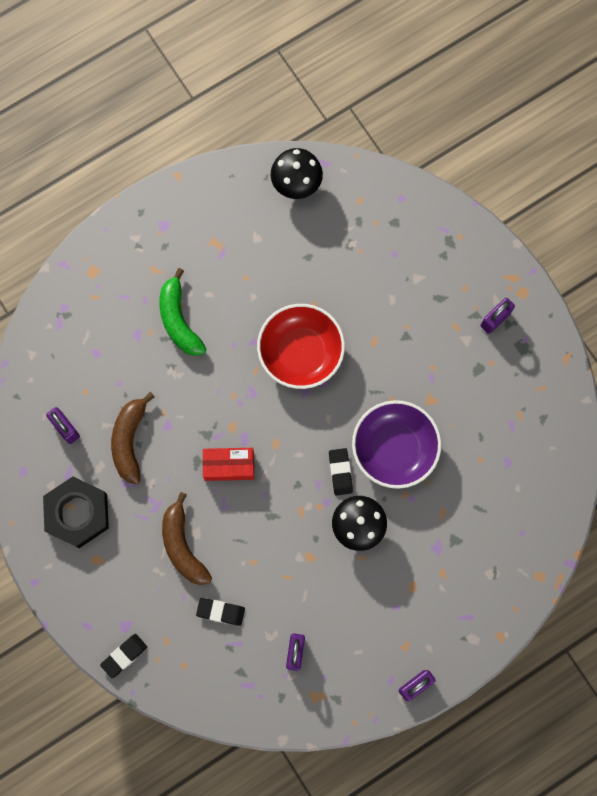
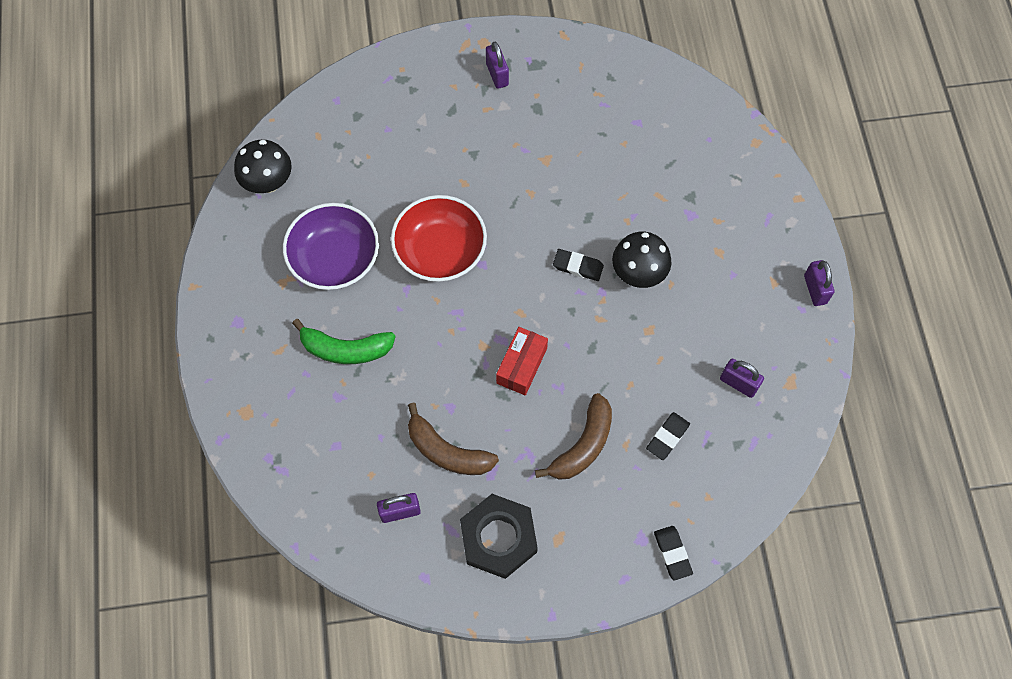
camera: 65 degrees left, 10 degrees down
(183, 546) = (583, 445): brown banana -> brown banana turned 60 degrees counterclockwise
(394, 448) = (578, 210): purple bowl -> purple bowl (335, 259)

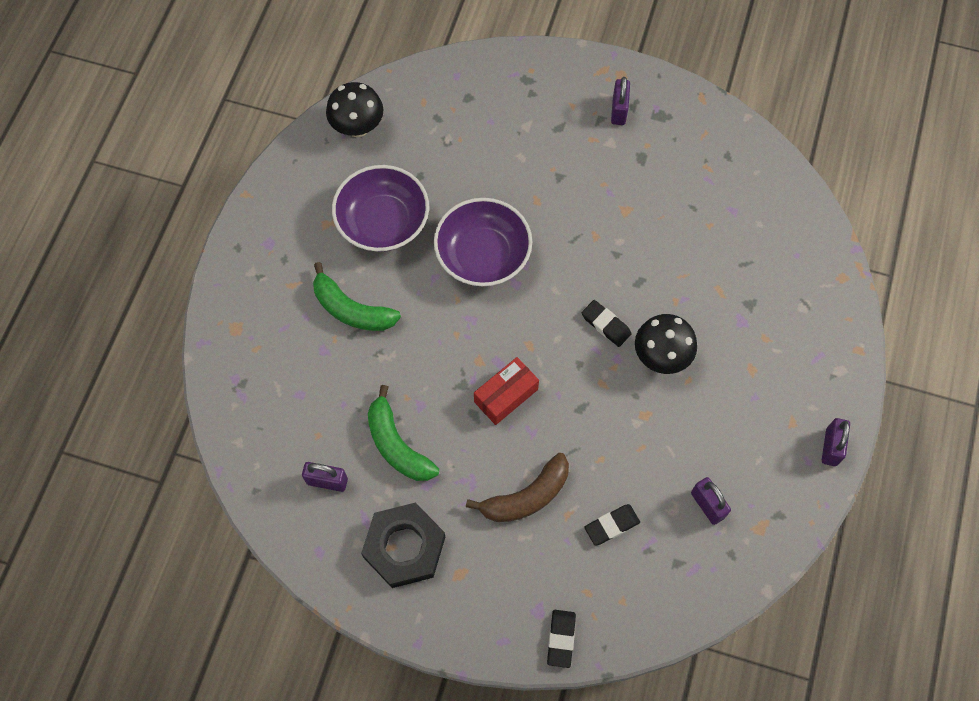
camera: 25 degrees right, 0 degrees up
(440, 251) = (483, 255): red bowl -> purple bowl
(447, 451) = (397, 445): brown banana -> green banana

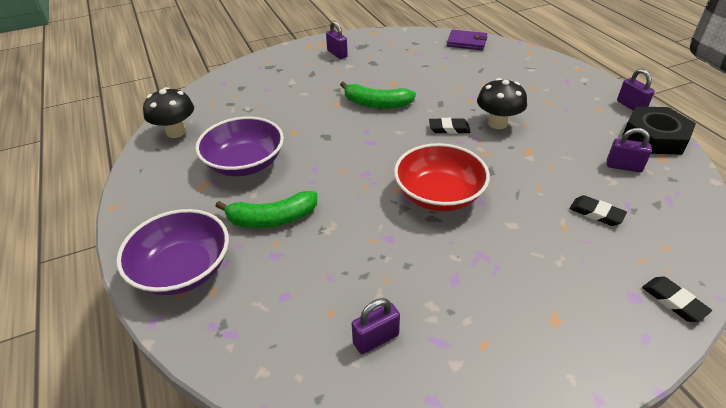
camera: 40 degrees left, 25 degrees down
(397, 445) = (402, 273): green banana -> green banana (376, 104)
(404, 547) = (493, 336): black nut -> black nut (655, 137)
(483, 255) = (334, 141): purple bowl -> purple bowl (183, 269)
(506, 395) = (439, 195): red box -> red bowl
(526, 496) = (527, 236): brown banana -> none
(611, 525) = (596, 213): black eraser -> black eraser turned 75 degrees counterclockwise
(789, 202) = (467, 42): none -> purple wallet

